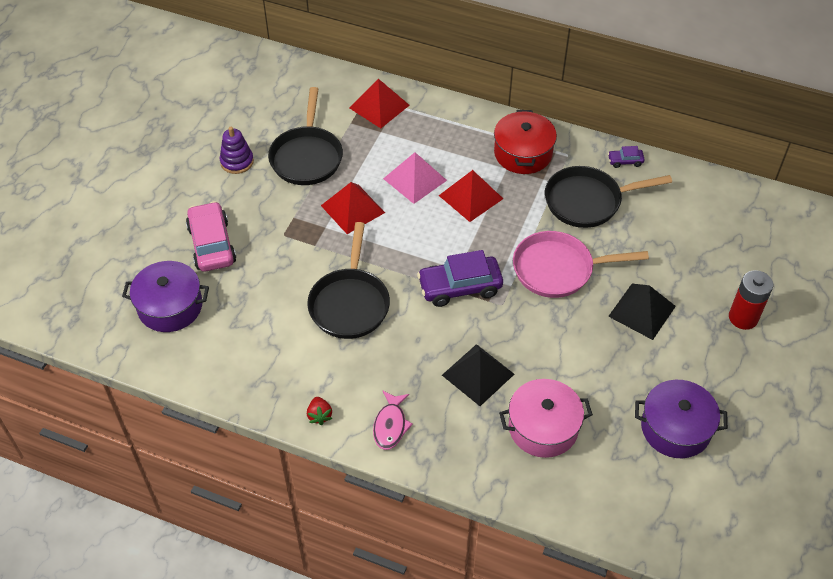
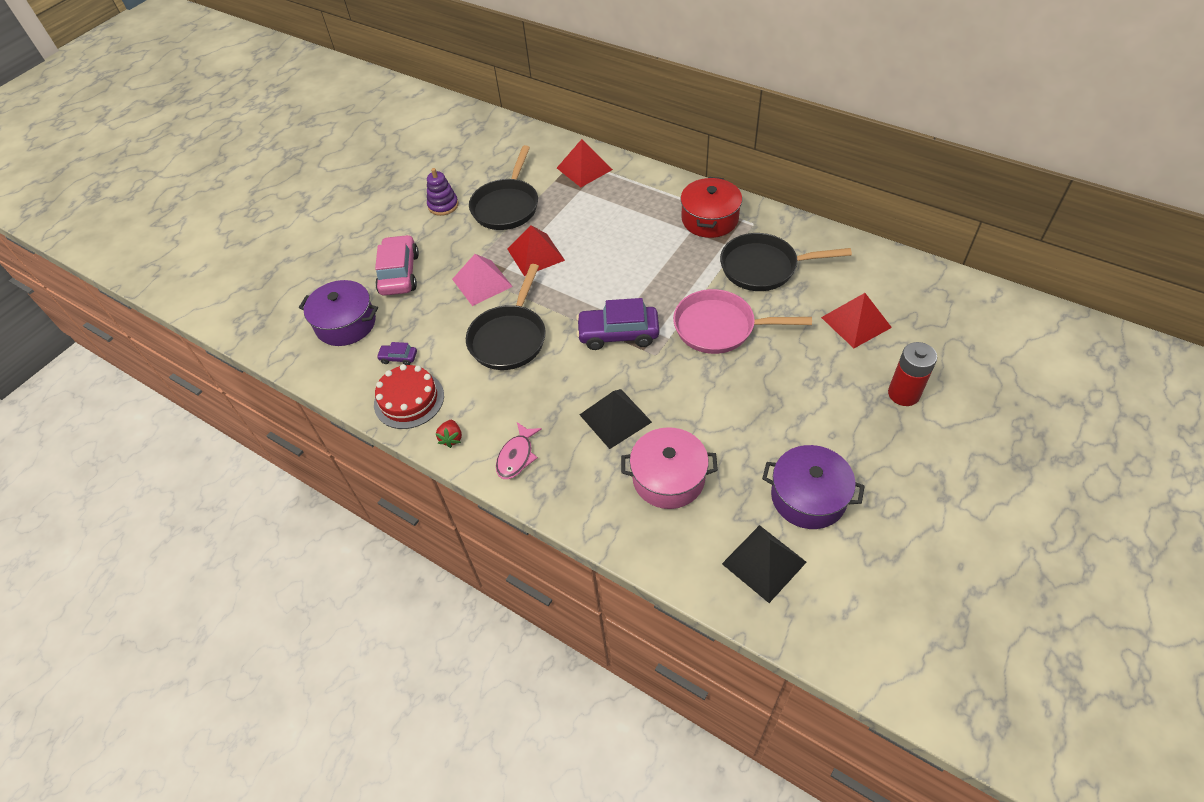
camera: 15 degrees right, 0 degrees up
(263, 381) = (409, 400): none -> red cake
(415, 179) = (600, 233): pink pyramid -> pink pyramid (482, 282)
(470, 197) = (649, 253): red pyramid -> red pyramid (856, 322)
(625, 161) = (809, 234): purple car -> purple car (398, 358)
(642, 311) = (797, 376): black pyramid -> black pyramid (764, 563)

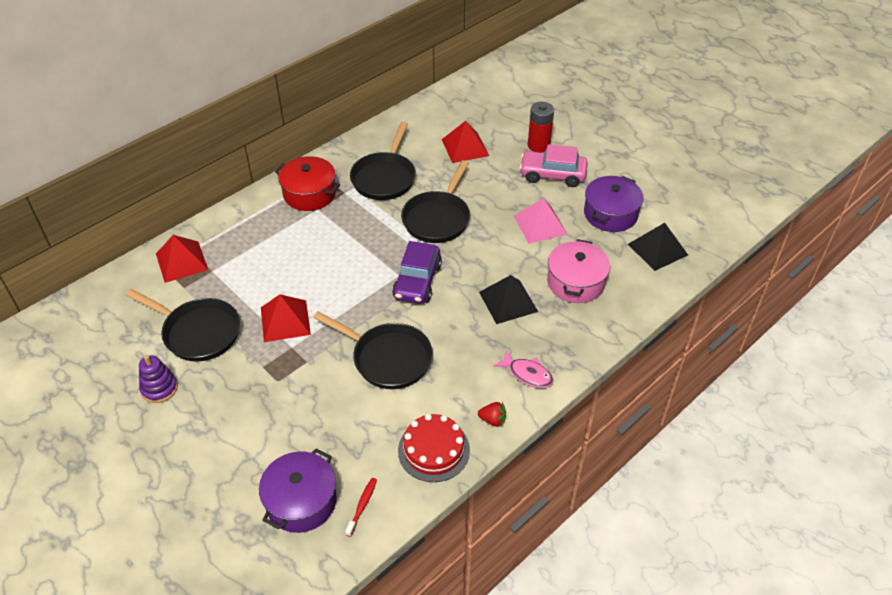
camera: 80 degrees left, 5 degrees down
(345, 364) = (362, 505): none -> red toothbrush
(398, 358) = (374, 454): purple car -> none
(399, 273) = (248, 442): pink car -> pink car (552, 175)
(482, 282) = (302, 369): pink pyramid -> pink pyramid (540, 225)
(719, 327) = (438, 218): pink pan -> black pan

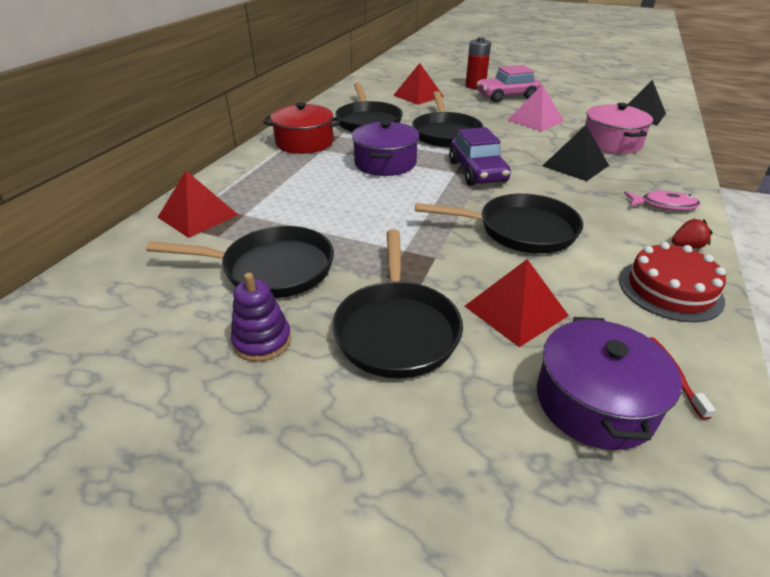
camera: 25 degrees left, 10 degrees down
(236, 410) = (396, 329): none -> black pan
(285, 320) = (373, 231): red pyramid -> red pyramid (516, 310)
(610, 214) = (579, 106): purple pot -> purple pot (385, 163)

